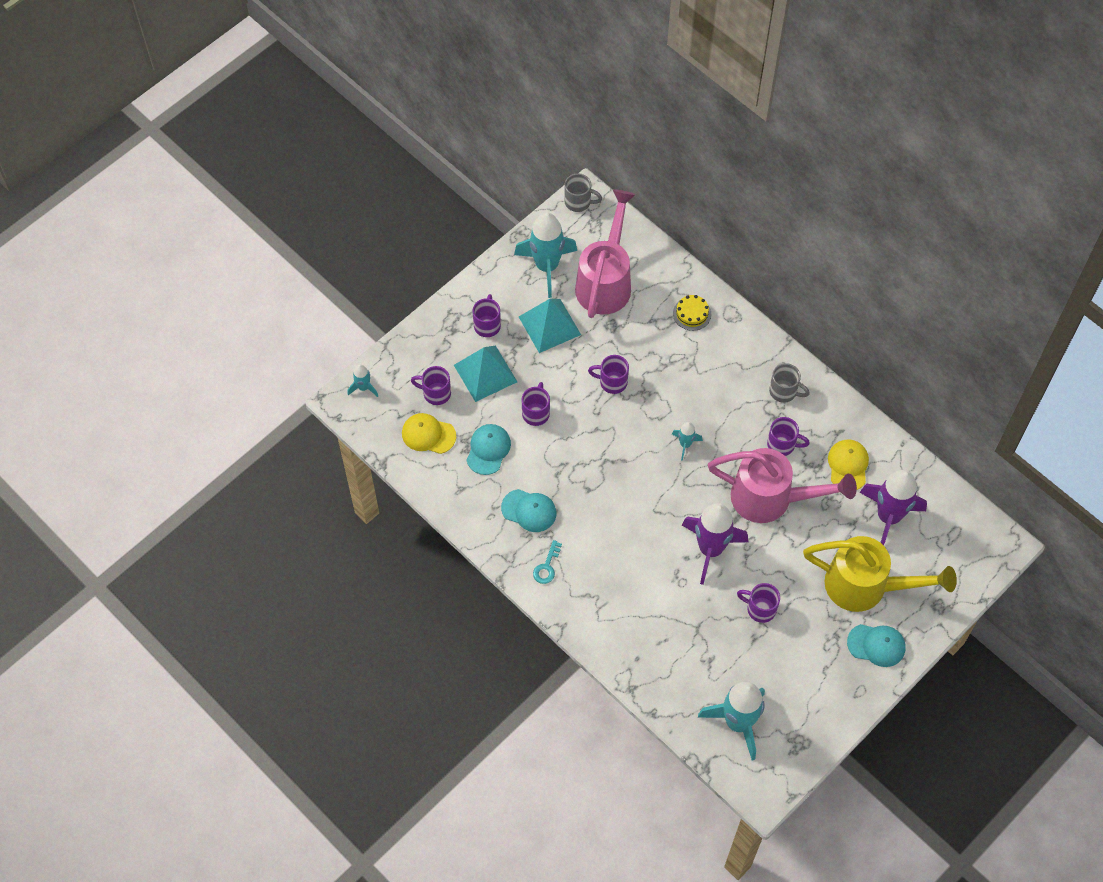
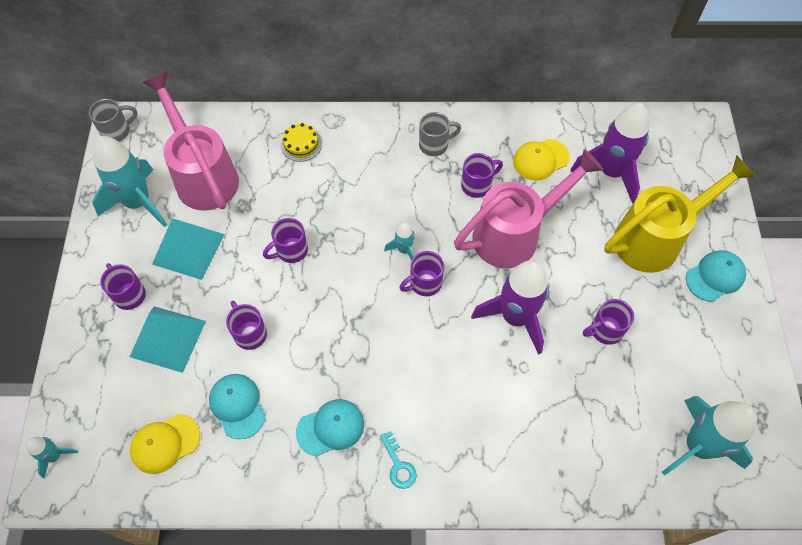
camera: 45 degrees left, 0 degrees up
(436, 393) = (136, 397): purple mug -> purple mug (424, 283)
(848, 465) = (540, 159): yellow cap -> yellow cap turned 75 degrees counterclockwise

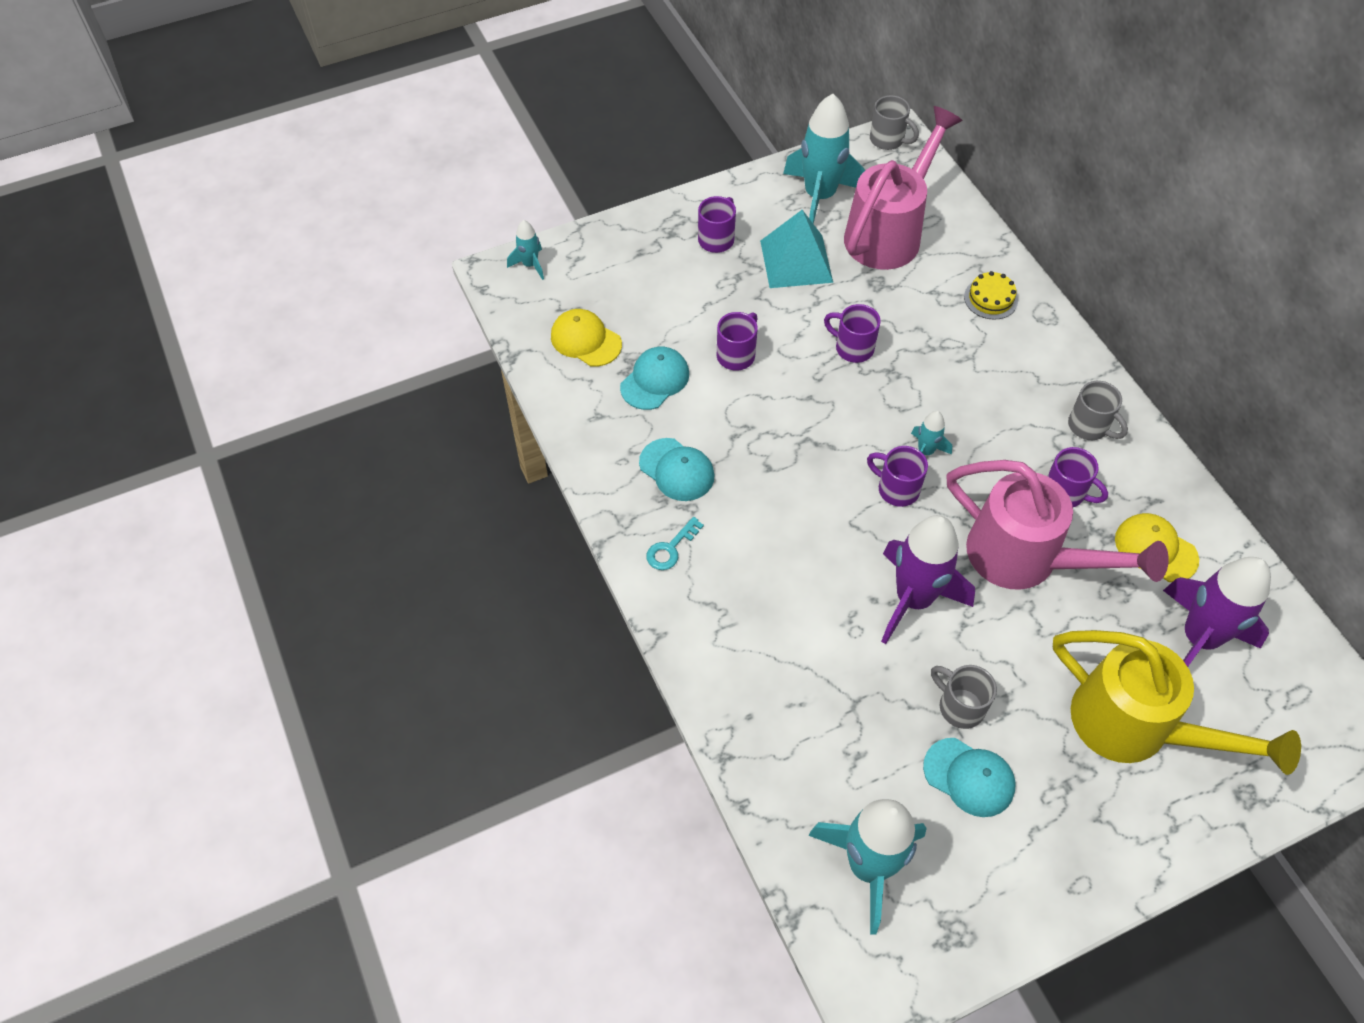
camera: 65 degrees right, 5 degrees down
(168, 338) = (690, 291): turquoise pyramid -> none
(605, 330) = (960, 706): purple mug -> grey mug
(715, 276) = (1128, 822): turquoise cap -> turquoise cap (969, 777)

